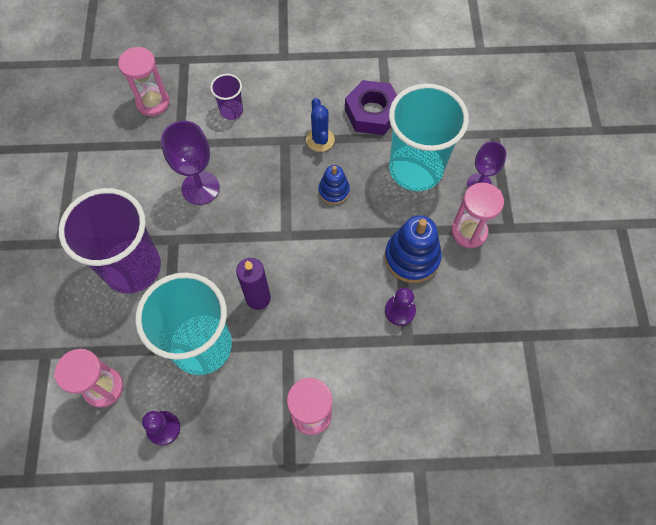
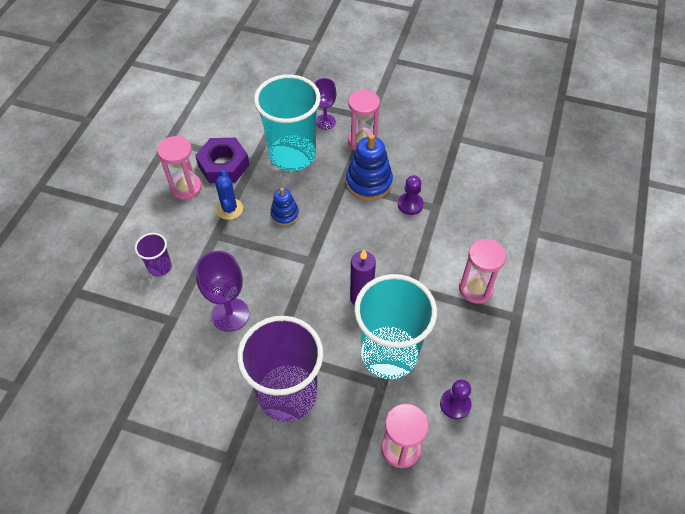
camera: 70 degrees left, 10 degrees down
(153, 103) = (109, 332): pink hourglass -> pink hourglass (186, 187)
(320, 140) = (229, 209): blue cactus -> blue cactus turned 75 degrees clockwise

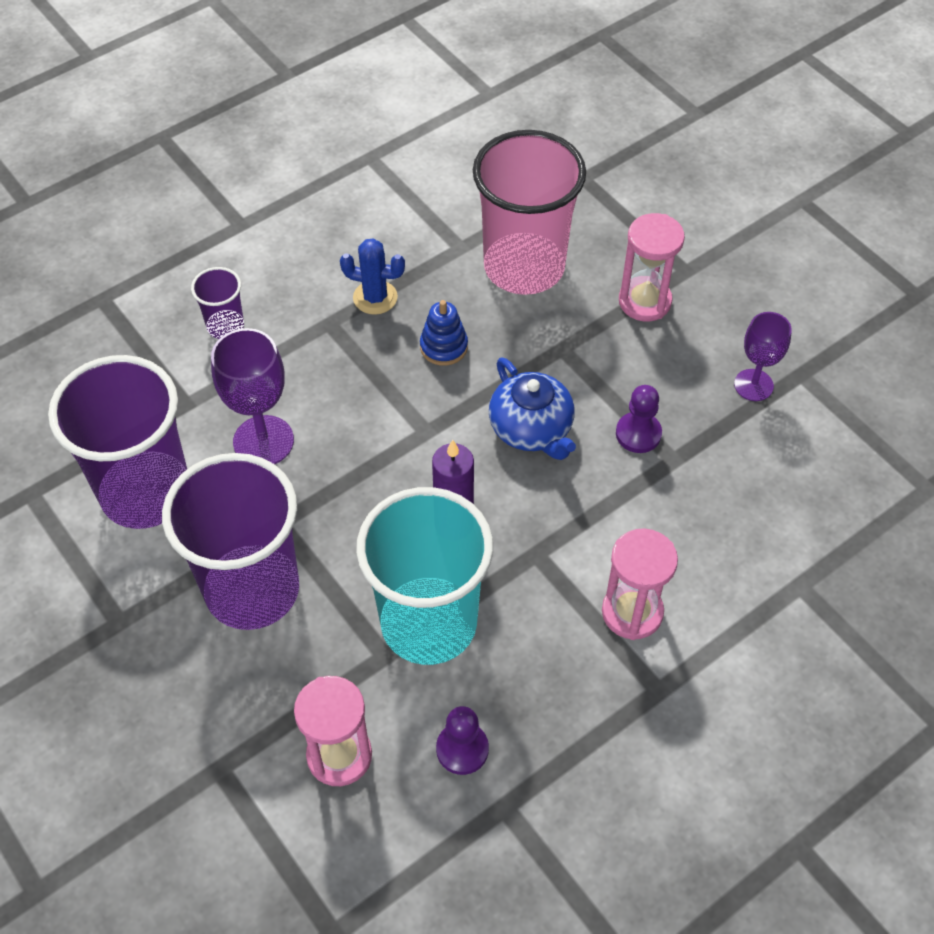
camera: 35 degrees right, 0 degrees up
(186, 187) = (341, 236): pink hourglass -> none
(187, 380) = (145, 493): none -> purple cup
(223, 165) = (415, 231): purple nut -> none
(229, 209) = (375, 297): blue cactus -> blue cactus turned 75 degrees clockwise
(292, 155) = (524, 267): turquoise cup -> pink cup
(325, 122) = (613, 243): purple goblet -> purple goblet (753, 385)
(360, 230) = (531, 429): none -> blue teapot
(369, 182) = (603, 367): blue stacking toy -> none

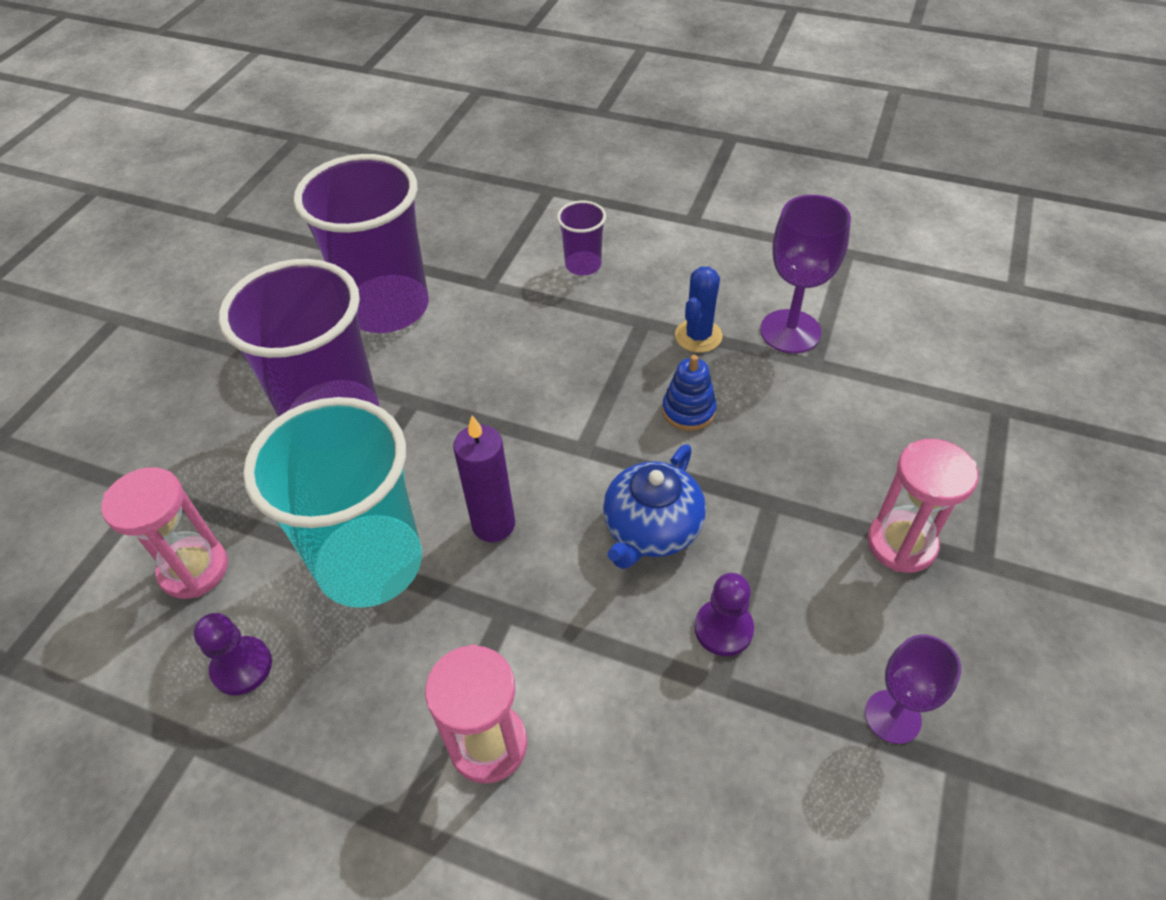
camera: 60 degrees right, 5 degrees down
(263, 441) = (487, 347): purple goblet -> purple goblet (790, 331)
(375, 297) = (698, 336): blue cactus -> blue cactus turned 45 degrees clockwise
(524, 267) = (840, 420): pink cup -> none

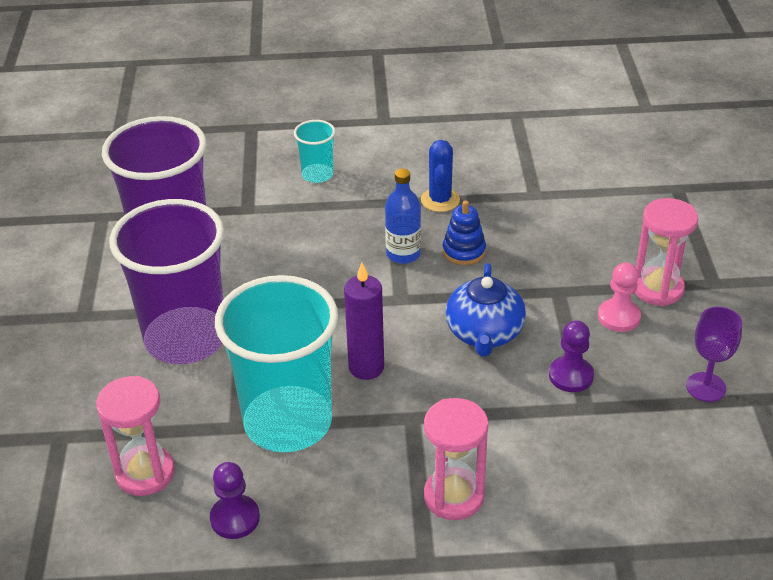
camera: 25 degrees left, 10 degrees down
(583, 265) = (317, 175): purple cup -> turquoise cup
(618, 391) = (403, 254): none -> blue bottle
(790, 331) = (506, 178): purple goblet -> none
(829, 566) = (619, 317): none -> pink pawn

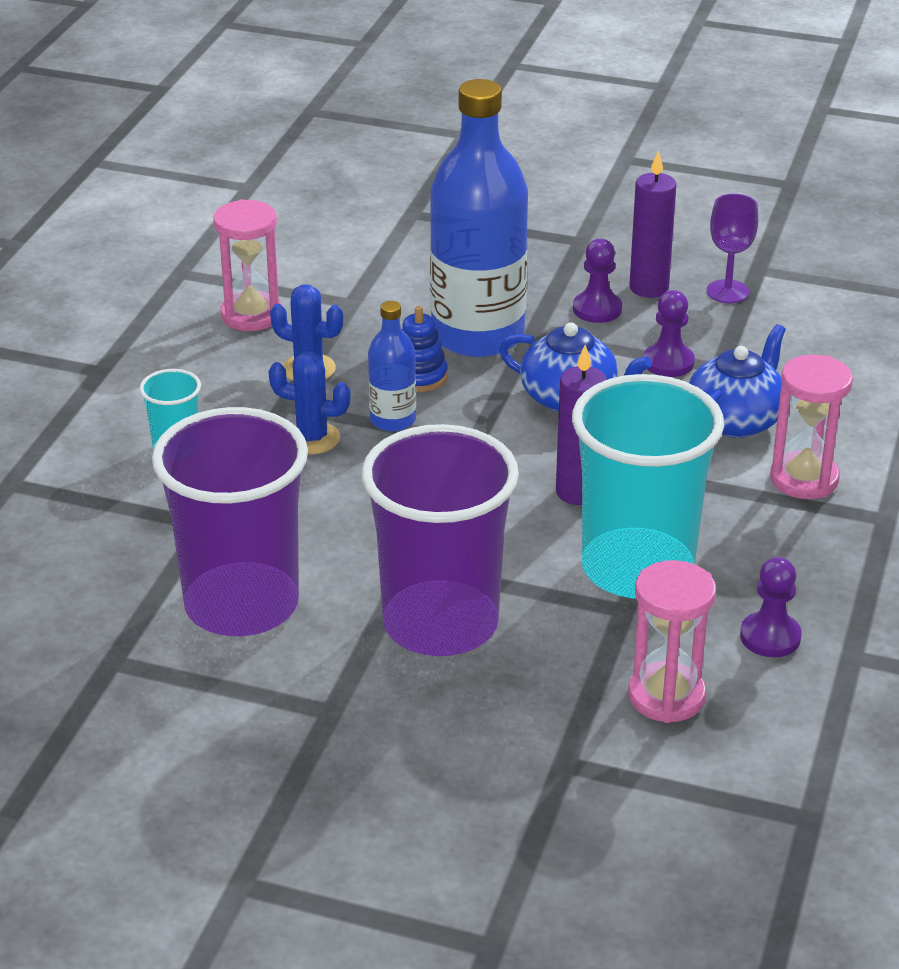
camera: 70 degrees left, 5 degrees down
(360, 225) = (312, 438): none -> blue cactus
(513, 435) = (735, 420): none -> blue teapot
(536, 264) = (477, 335): none -> blue bottle
(619, 317) = (597, 309): pink pawn -> purple pawn
(657, 289) = (568, 274): pink hourglass -> pink hourglass (251, 315)
(673, 338) = (649, 288): none -> purple candle

